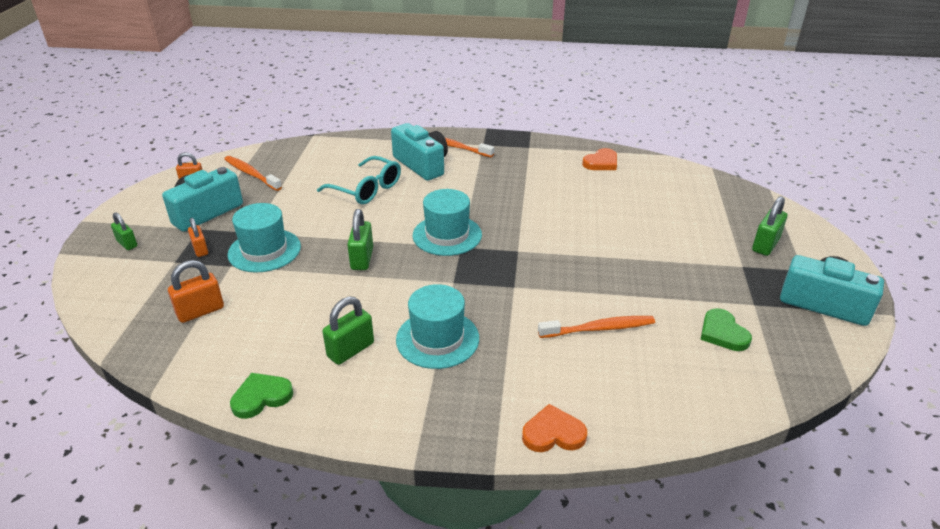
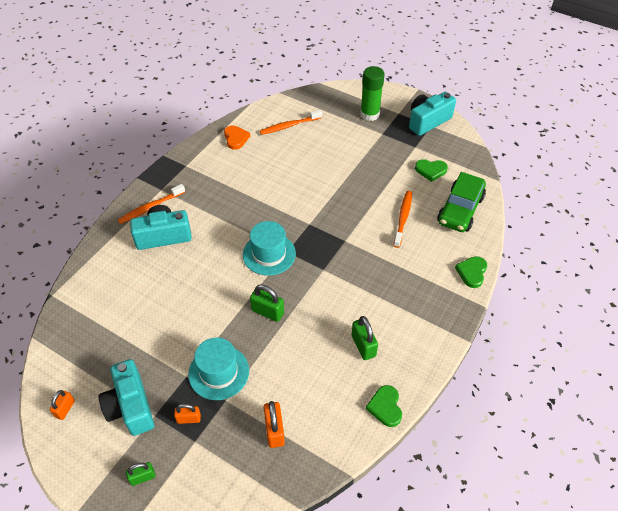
camera: 65 degrees left, 15 degrees up
(251, 174) = (88, 358): orange toothbrush -> orange toothbrush (289, 126)
(367, 189) = (175, 282): turquoise glasses -> none
(437, 339) = (375, 297): turquoise hat -> none
(553, 433) = (472, 272): orange heart -> green heart
(673, 387) = (460, 210): none -> green car
(765, 245) = (369, 114): green padlock -> green glue stick

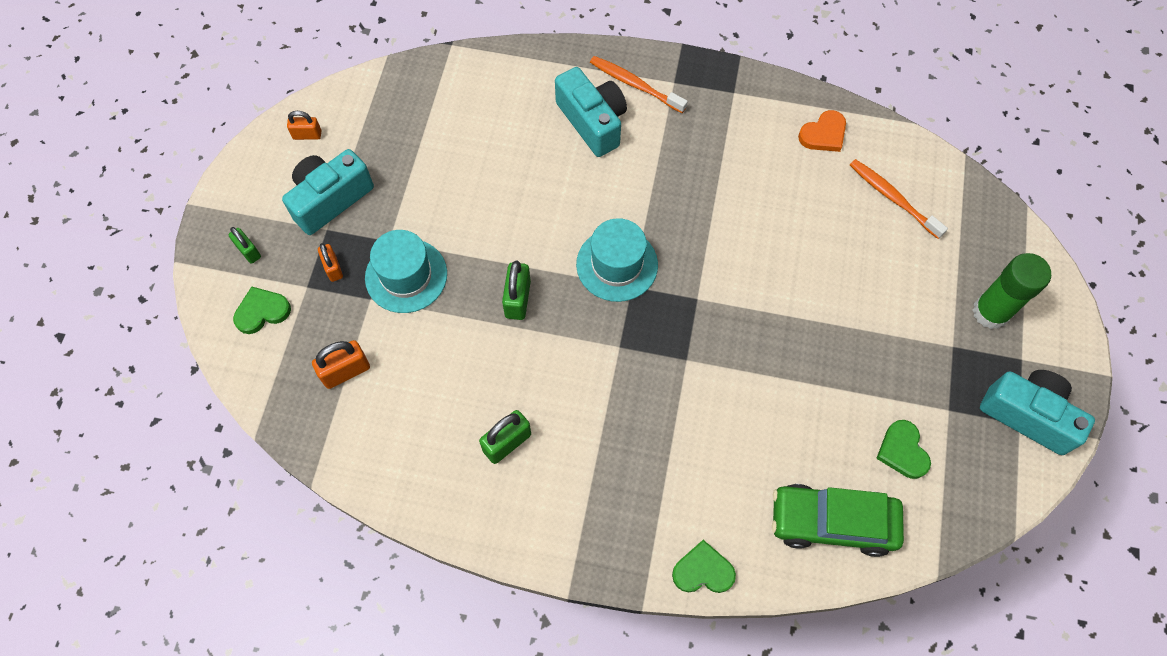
camera: 70 degrees right, 15 degrees up
(385, 407) = (420, 500): green heart -> green heart (262, 311)
(403, 218) = (771, 433): orange toothbrush -> none

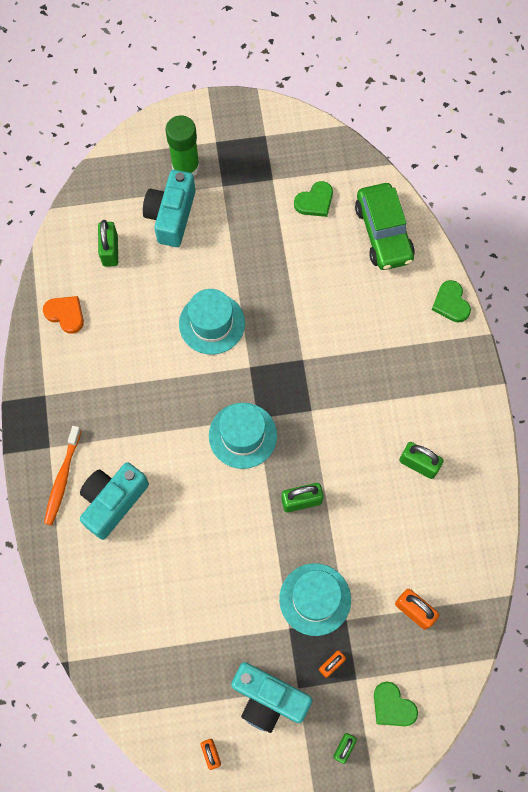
camera: 110 degrees left, 5 degrees up
(766, 276) = (212, 323): none -> turquoise hat
(893, 198) = (110, 250): orange toothbrush -> green padlock
(1028, 415) = (257, 131): turquoise camera -> turquoise camera (171, 216)

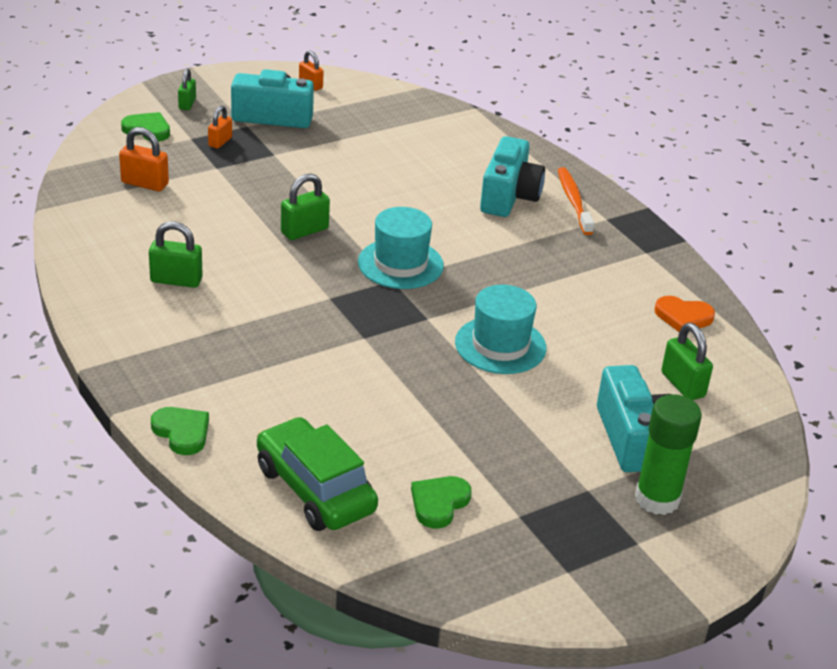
camera: 155 degrees right, 35 degrees down
(315, 599) = (256, 174): turquoise hat -> none

